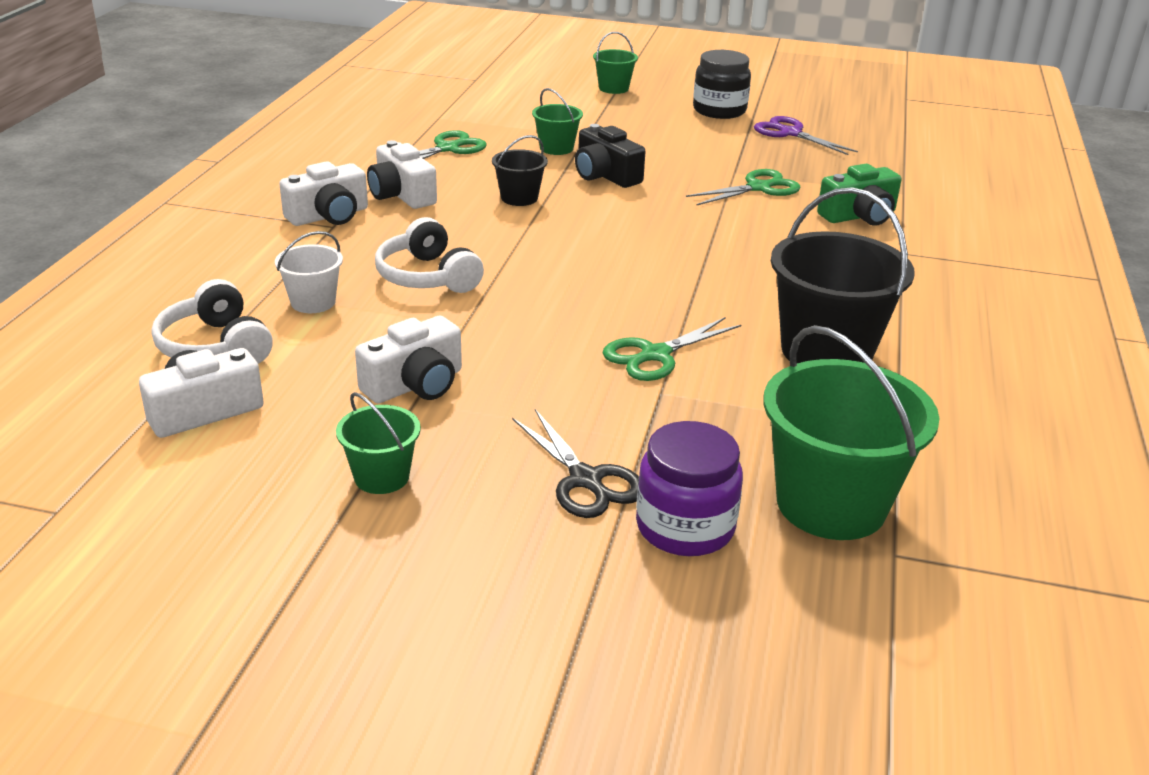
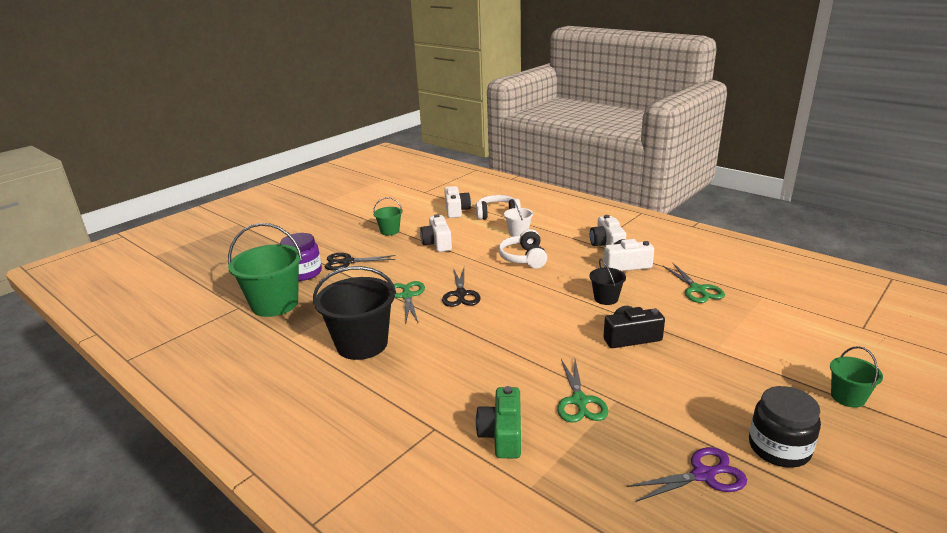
camera: 120 degrees right, 5 degrees down
(427, 277) = (524, 258): white headphones -> white headphones turned 90 degrees counterclockwise
(556, 148) = (689, 330): green bucket -> none
(603, 306) = (460, 294): none -> black scissors

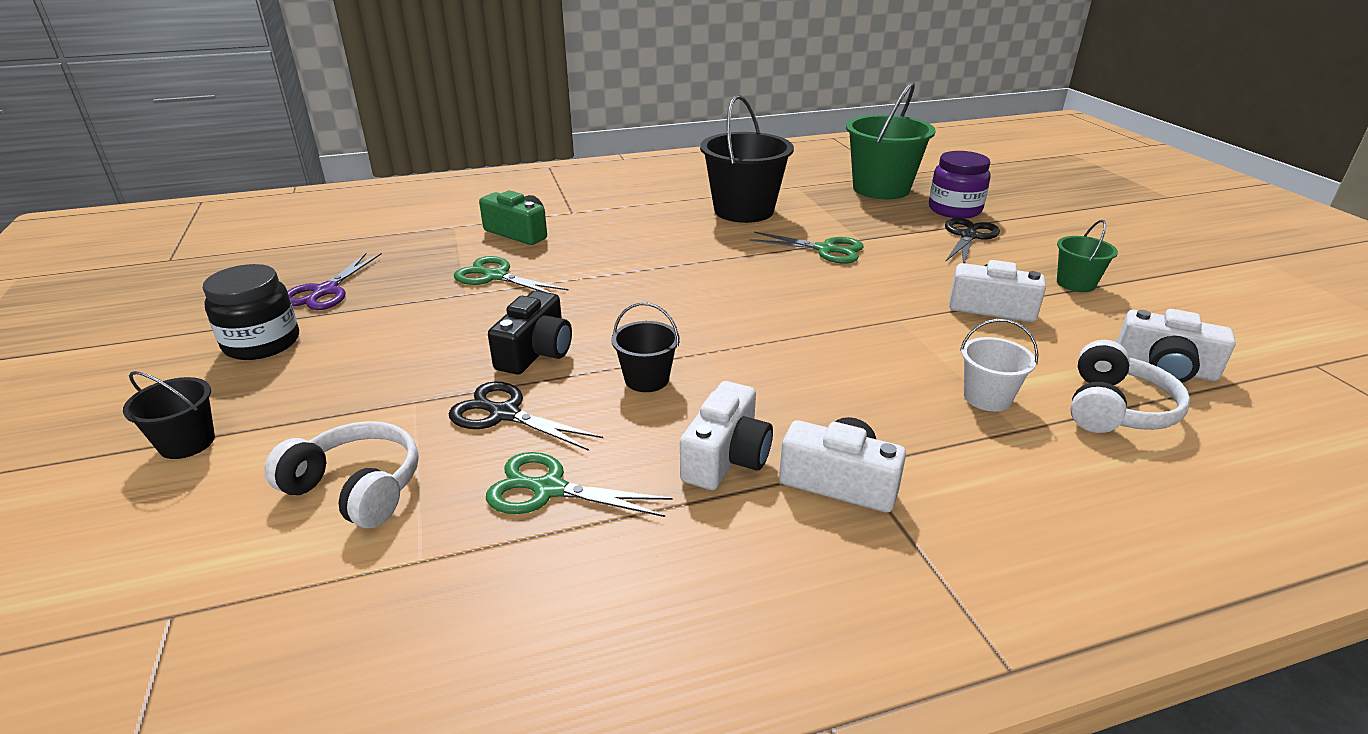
camera: 120 degrees right, 5 degrees up
(460, 294) = (792, 280): black scissors -> black scissors (505, 414)
(524, 258) = (862, 362): white headphones -> white headphones (356, 488)
(847, 397) = (187, 443): green bucket -> black bucket

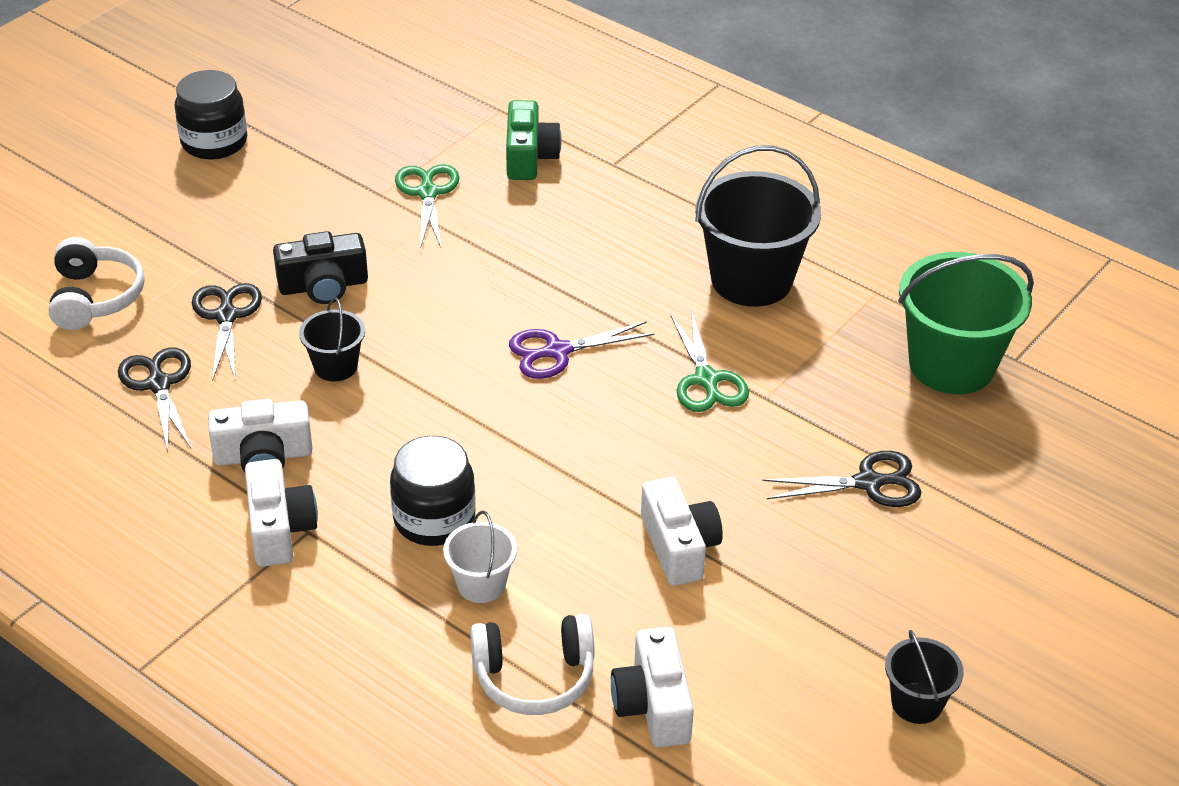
camera: 55 degrees right, 10 degrees up
(187, 443) = (81, 195): black bucket -> black bucket (916, 703)
(325, 291) = (314, 119): purple scissors -> purple scissors (557, 351)
(549, 489) = (159, 385): green scissors -> black scissors
(889, 394) = (434, 519): none -> black jar
(954, 210) = (948, 449): purple jar -> none
(1075, 283) = (813, 603): green bucket -> none

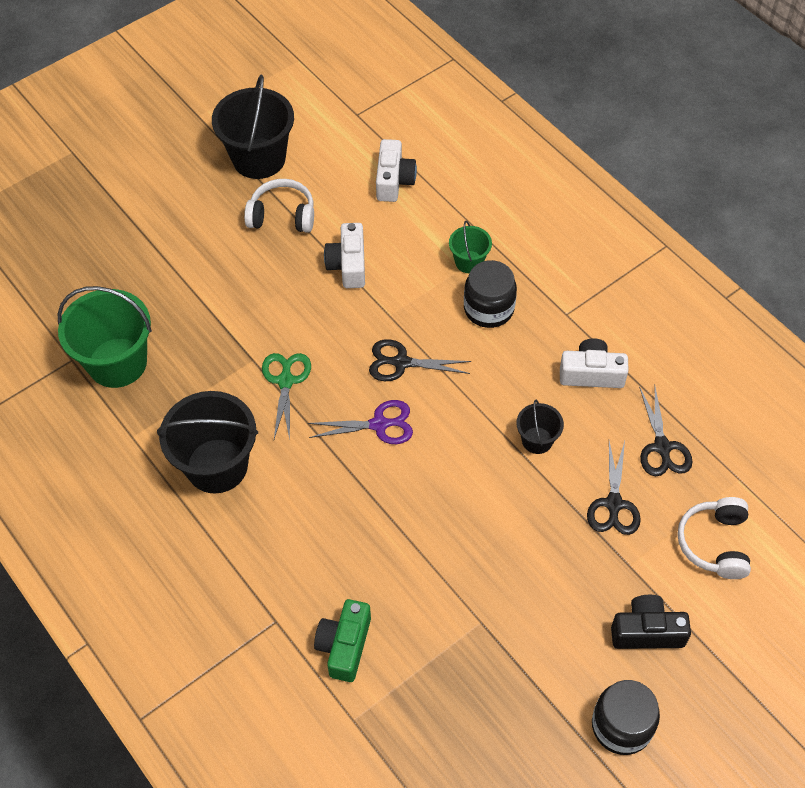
camera: 165 degrees left, 15 degrees up
(279, 528) = (584, 319): white camera -> none
(323, 286) = (538, 522): black camera -> black camera (647, 631)
(428, 193) = (441, 615): green scissors -> none
(481, 584) = (469, 262): white bucket -> green bucket
(534, 677) = (452, 205): white headphones -> white headphones (282, 215)
(868, 483) = (218, 286): black scissors -> black scissors (401, 362)
(916, 703) = (259, 158): black bucket -> black bucket, size x1.98

